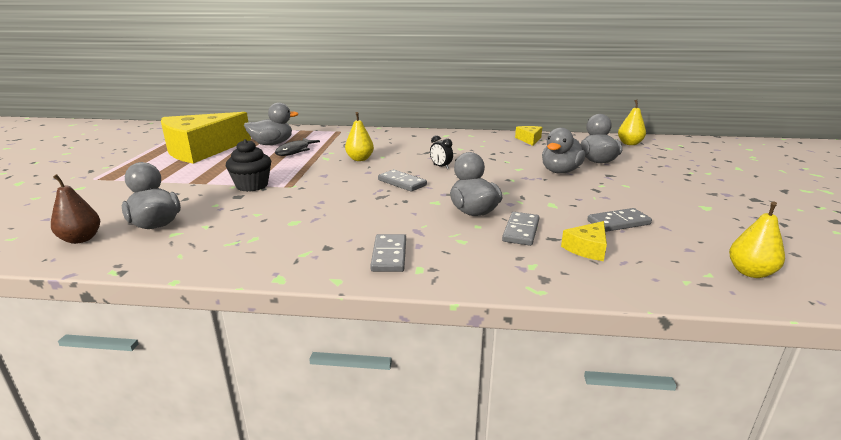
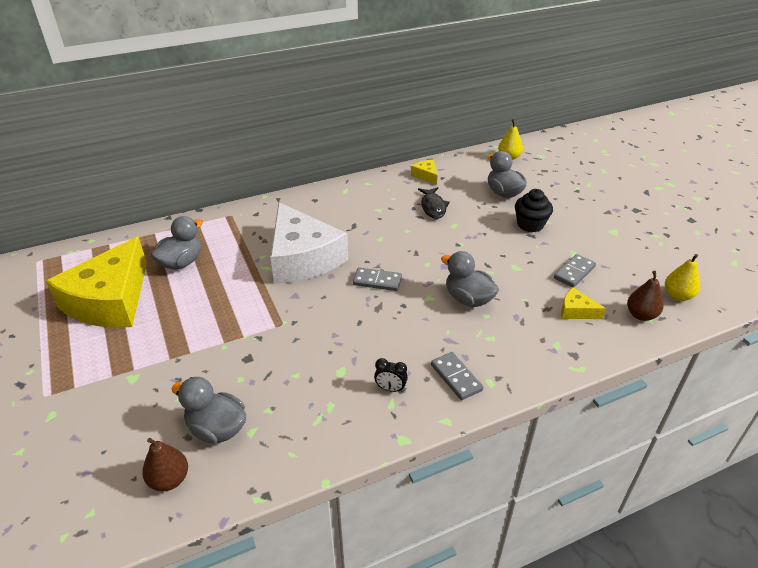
camera: 30 degrees left, 15 degrees up
(252, 185) = (243, 338): black cupcake -> black cupcake (530, 224)
(295, 151) = (221, 267): black fish -> black fish (433, 207)
(360, 159) = (302, 258): yellow pear -> white cheese
(441, 167) = (388, 245): black clock -> black clock (390, 388)
(521, 231) = (520, 309): grey domino -> none
(560, 171) = (488, 218): grey duck -> none
(587, 248) = (576, 311): yellow cheese -> yellow cheese turned 105 degrees clockwise
(675, 273) = (641, 315): none -> brown pear

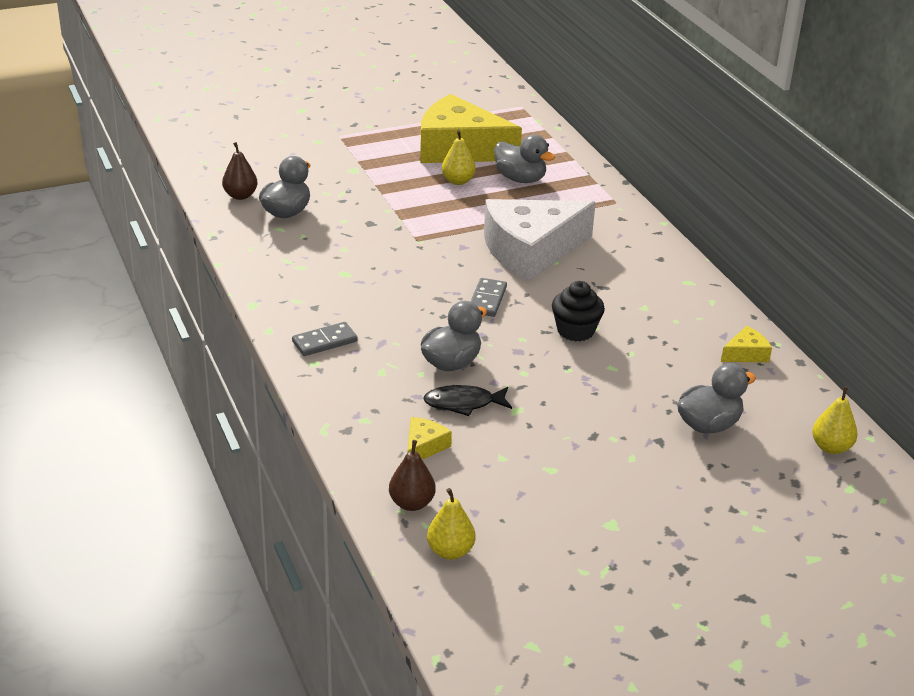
camera: 90 degrees right, 5 degrees down
(176, 300) = (458, 181): none -> yellow pear
(390, 388) = (316, 301): black clock -> none
(433, 207) = (657, 353): black fish -> black fish (463, 403)
(530, 224) = (621, 439): black cupcake -> black cupcake (575, 331)
(574, 272) = (504, 461): grey domino -> none

